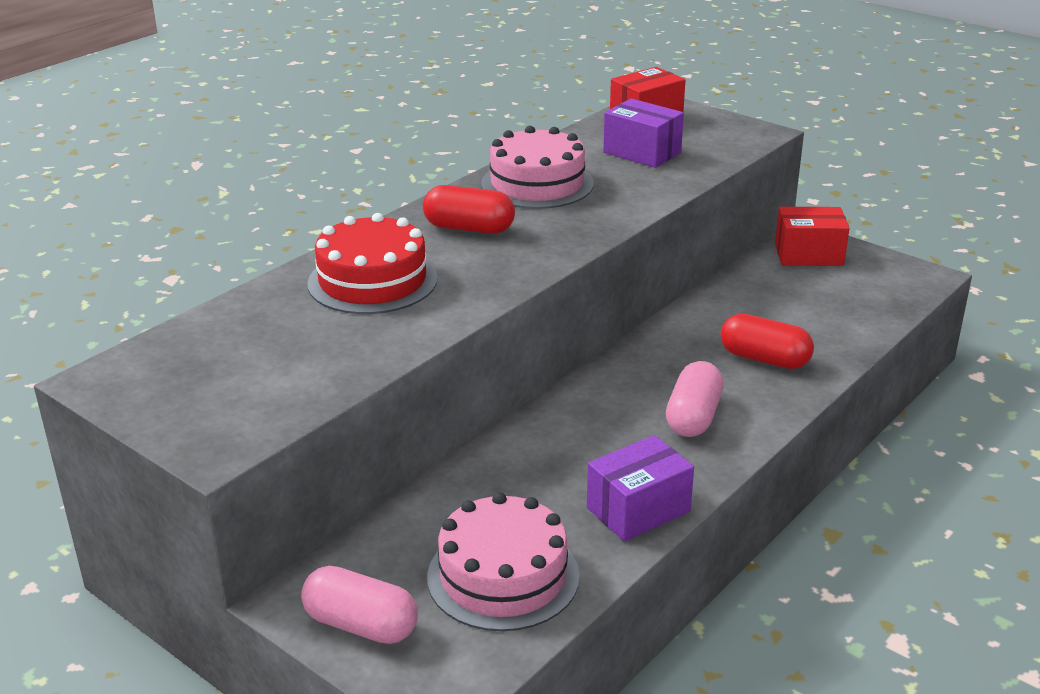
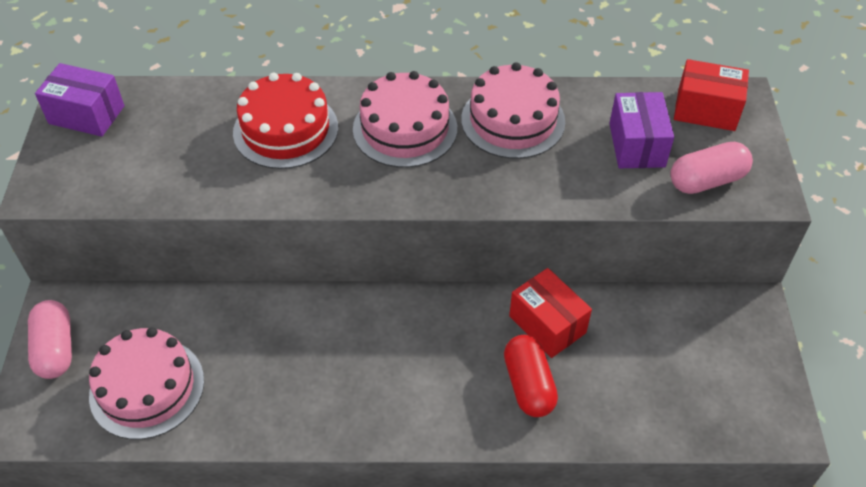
camera: 50 degrees right, 20 degrees up
(469, 228) = (405, 128): red capsule -> pink cake
(638, 509) = (270, 417): purple box -> purple box (86, 115)
(693, 417) = (407, 385): pink capsule -> pink capsule (707, 180)
(808, 254) = (726, 326): red box -> red box (547, 324)

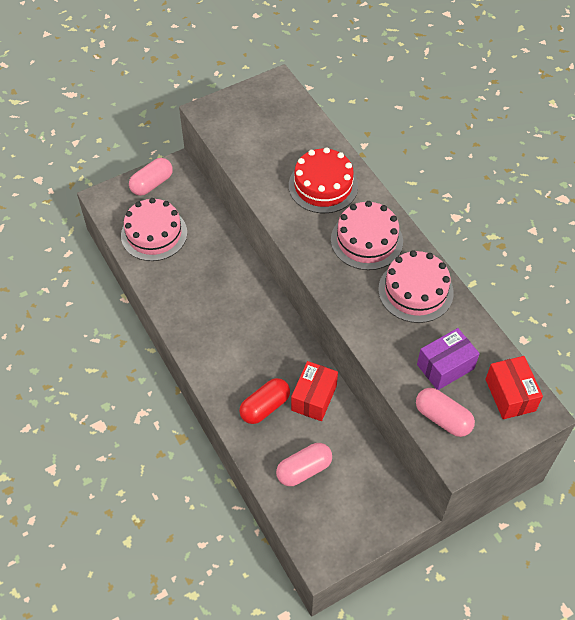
camera: 60 degrees right, 5 degrees up
(86, 115) = (269, 96): purple box -> none
(646, 386) = (304, 470): none -> pink capsule

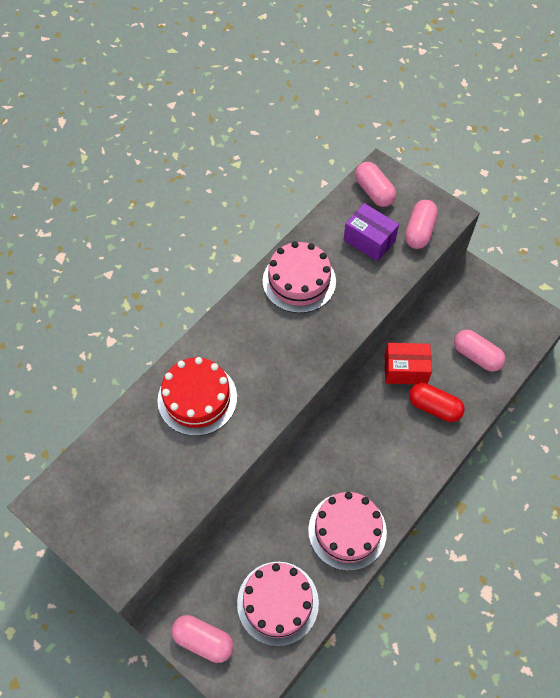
camera: 110 degrees left, 5 degrees up
(366, 240) = (255, 337): pink cake -> pink cake (347, 531)
(510, 395) = (374, 192): red box -> pink capsule

